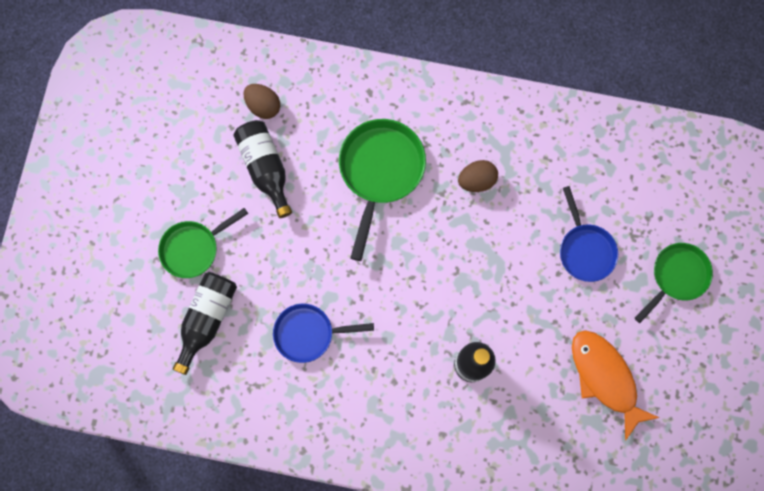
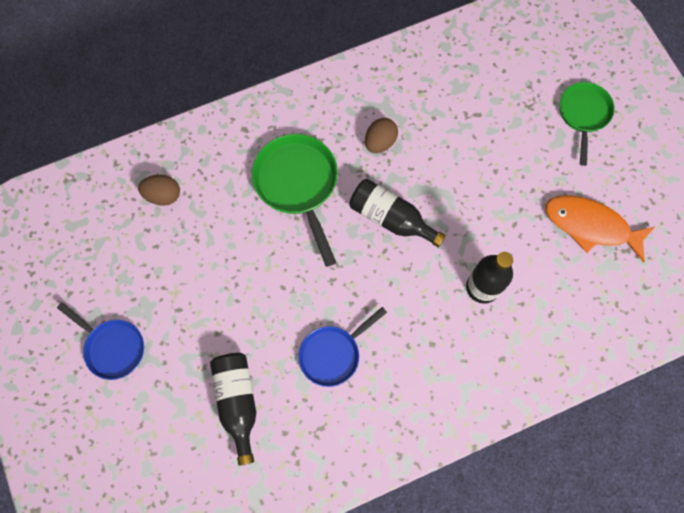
camera: 35 degrees left, 5 degrees down
(193, 248) = (184, 350): green pan -> none
(265, 168) = (200, 244): black bottle -> black bottle (390, 218)
(585, 249) = (501, 140): blue pan -> blue pan (112, 347)

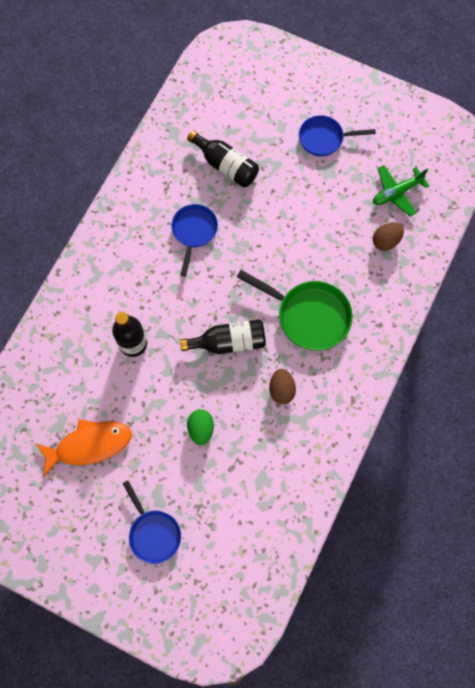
camera: 140 degrees right, 0 degrees up
(105, 232) = (396, 193): none -> green plane
(478, 164) = (201, 429): none -> green egg
(583, 115) = (153, 533): green pan -> blue pan

